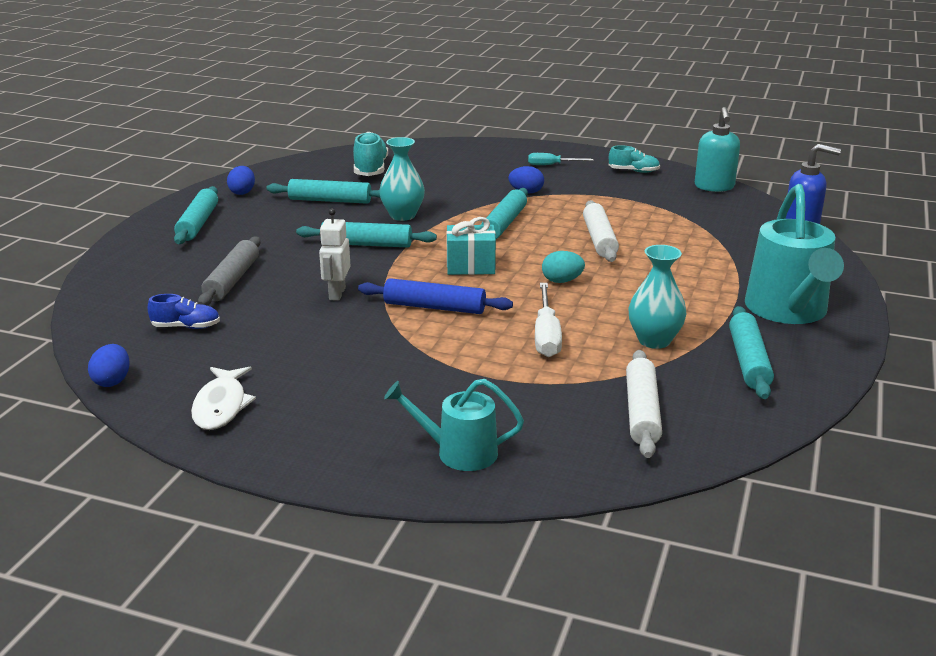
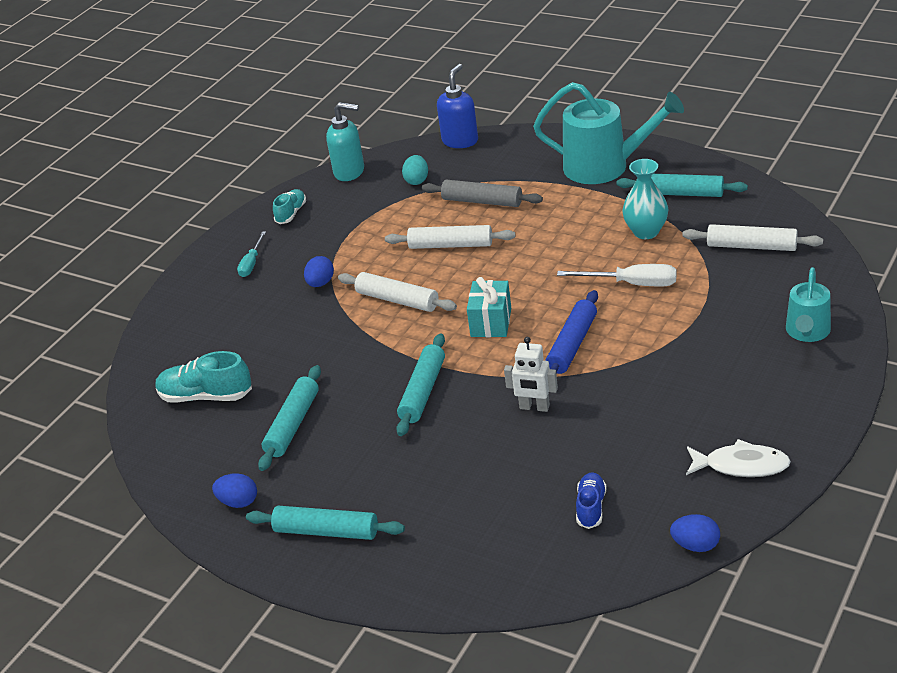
camera: 75 degrees left, 10 degrees up
(232, 280) = (489, 485): grey rolling pin -> grey rolling pin (482, 201)
(402, 215) = (354, 368): turquoise vase -> none
(503, 224) = (397, 300): turquoise rolling pin -> white rolling pin
(562, 281) = (532, 271): turquoise egg -> turquoise egg (417, 180)

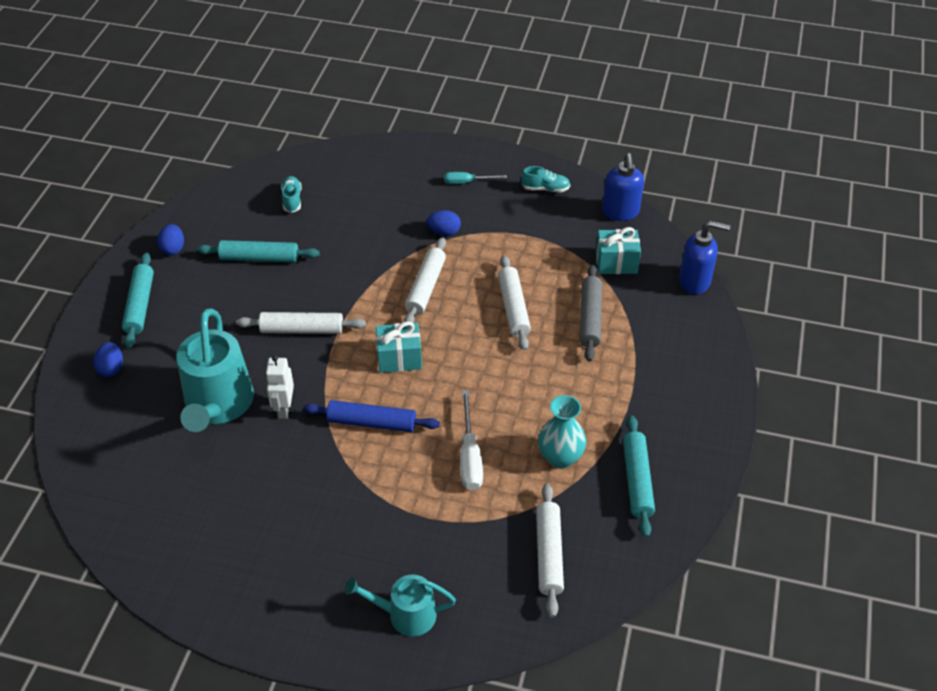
camera: 70 degrees right, 10 degrees up
(206, 396) = (292, 200): turquoise shoe -> turquoise shoe, size x0.61
(350, 172) = (620, 212): turquoise soap dispenser -> blue soap dispenser
(417, 180) = (616, 263): turquoise egg -> turquoise gift
(422, 391) = (302, 329): turquoise rolling pin -> white rolling pin
(591, 507) = (158, 466): blue shoe -> none
(605, 166) = (675, 407): turquoise watering can -> turquoise watering can (218, 405)
(695, 545) = (110, 546): blue egg -> blue egg (111, 368)
(741, 465) = (208, 572): white fish -> none

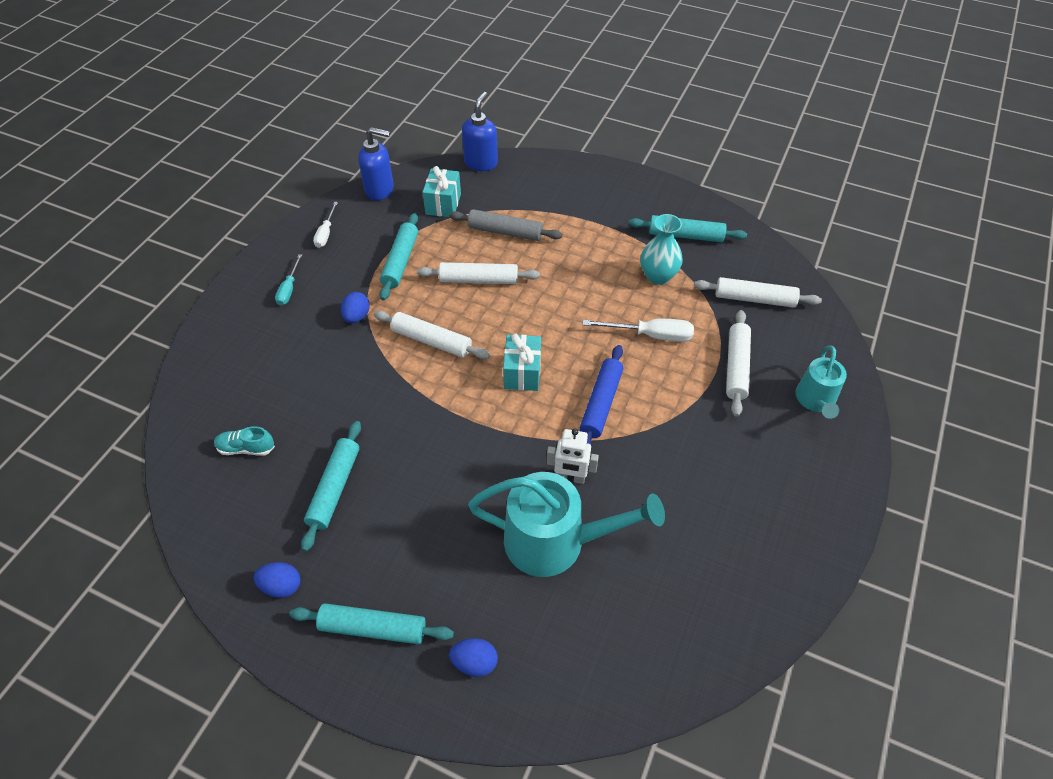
camera: 80 degrees left, 5 degrees up
(302, 329) = (461, 453): white rolling pin -> white rolling pin (736, 367)
(522, 247) = (400, 261): none -> turquoise rolling pin
(545, 189) = (326, 233): turquoise shoe -> white screwdriver

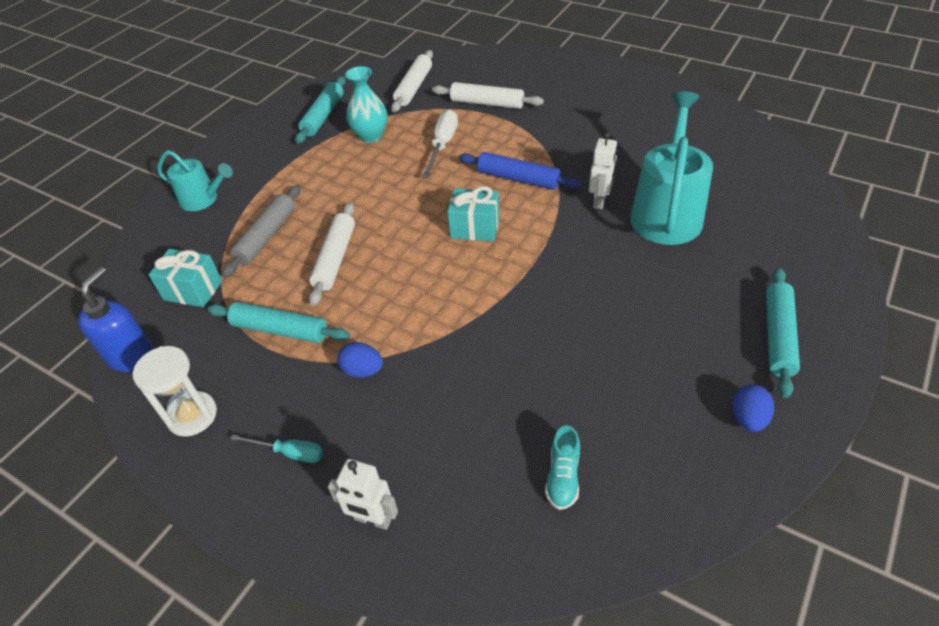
camera: 80 degrees left, 5 degrees down
(231, 341) = (372, 519): none -> white robot
(326, 233) = (192, 415): white screwdriver -> white hourglass
(334, 488) = (619, 378): turquoise rolling pin -> none
(431, 341) = (418, 298): white rolling pin -> none
(475, 662) = (793, 264): blue egg -> none
(481, 163) = (135, 255): blue soap dispenser -> none
(815, 400) = (525, 71): turquoise watering can -> turquoise watering can (203, 199)

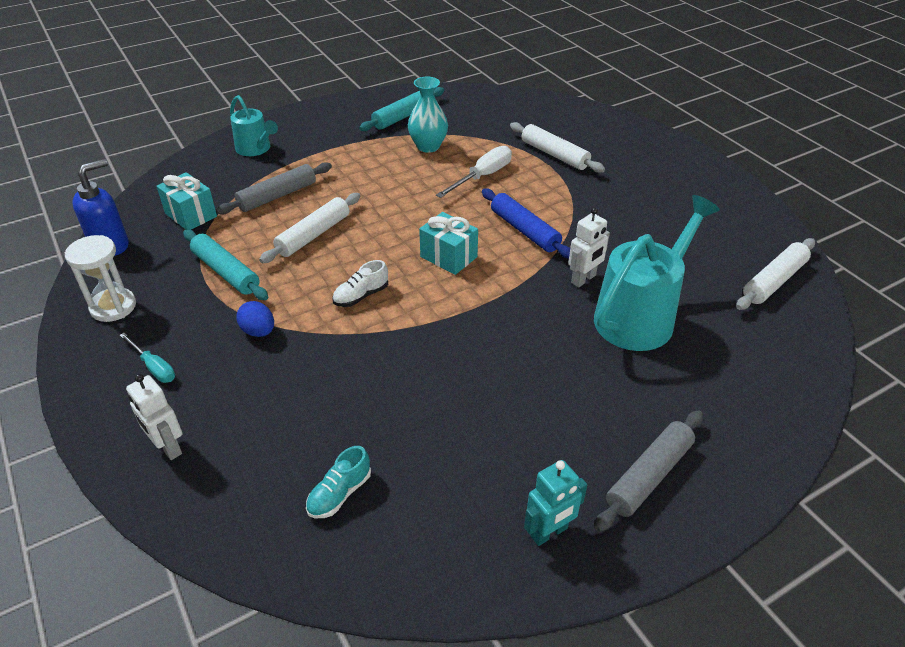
camera: 25 degrees right, 5 degrees down
(414, 87) = (501, 118): white rolling pin -> white rolling pin (774, 281)
(429, 295) = (361, 296): none -> white shoe
(748, 418) = (549, 532): blue egg -> turquoise robot
(778, 336) = (648, 475): turquoise rolling pin -> grey rolling pin

